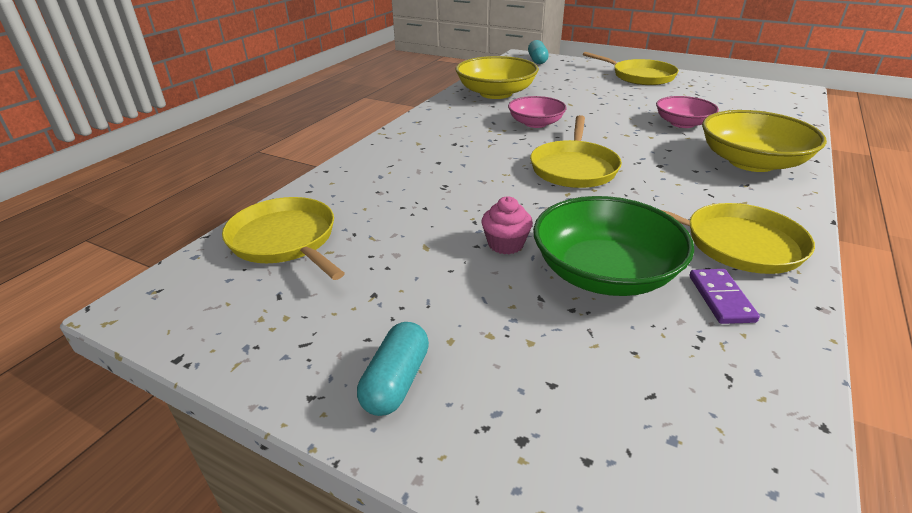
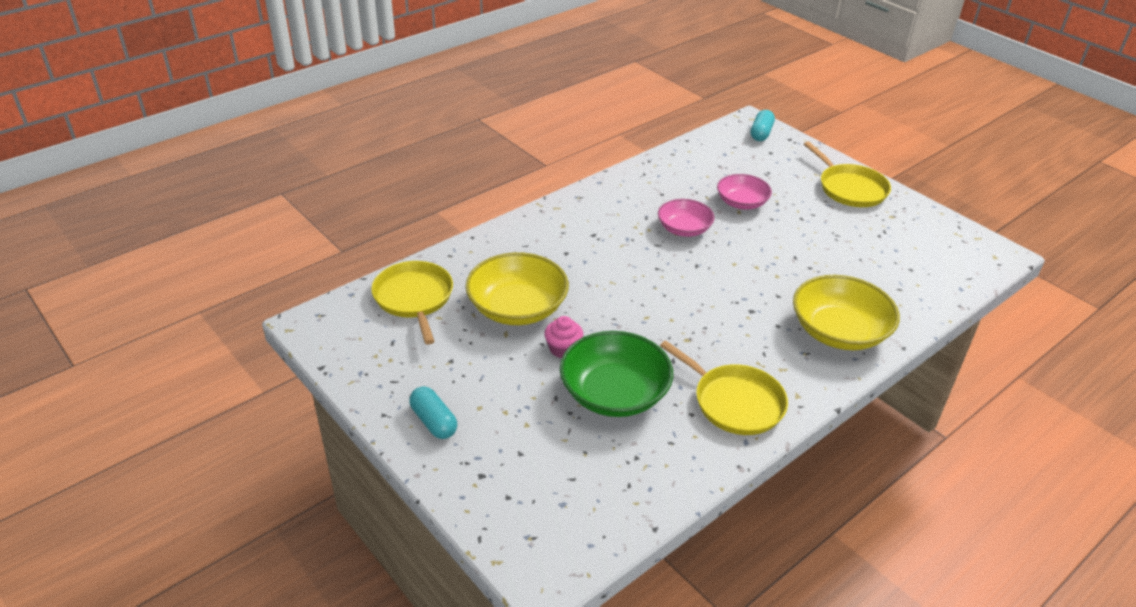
camera: 20 degrees right, 5 degrees up
(396, 381) = (434, 421): turquoise capsule -> turquoise capsule turned 75 degrees counterclockwise
(496, 93) = (678, 176): yellow bowl -> yellow bowl (517, 308)
(574, 168) = (674, 292): yellow pan -> none
(682, 123) = (825, 268): pink bowl -> pink bowl (741, 202)
(721, 298) = (677, 438): purple domino -> none

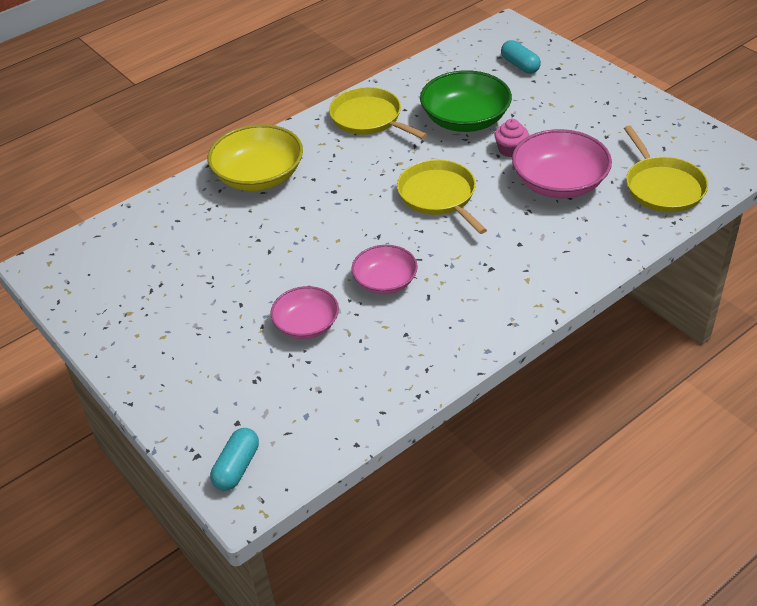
camera: 175 degrees left, 5 degrees up
(434, 421) = (604, 95): turquoise capsule -> turquoise capsule (520, 65)
(517, 308) = (559, 183): yellow bowl -> pink bowl
(850, 188) = (156, 356): yellow pan -> yellow pan (439, 196)

